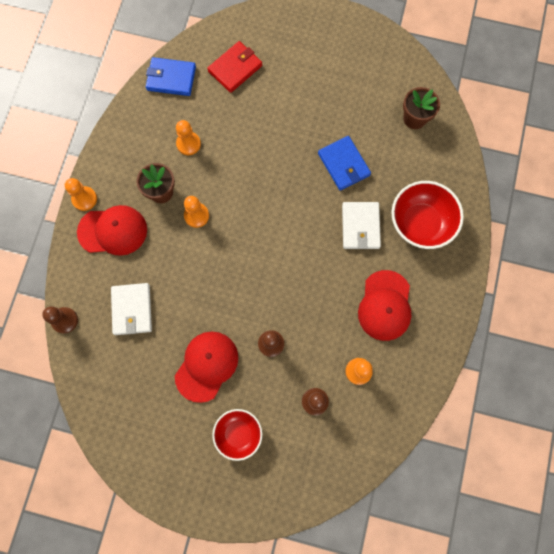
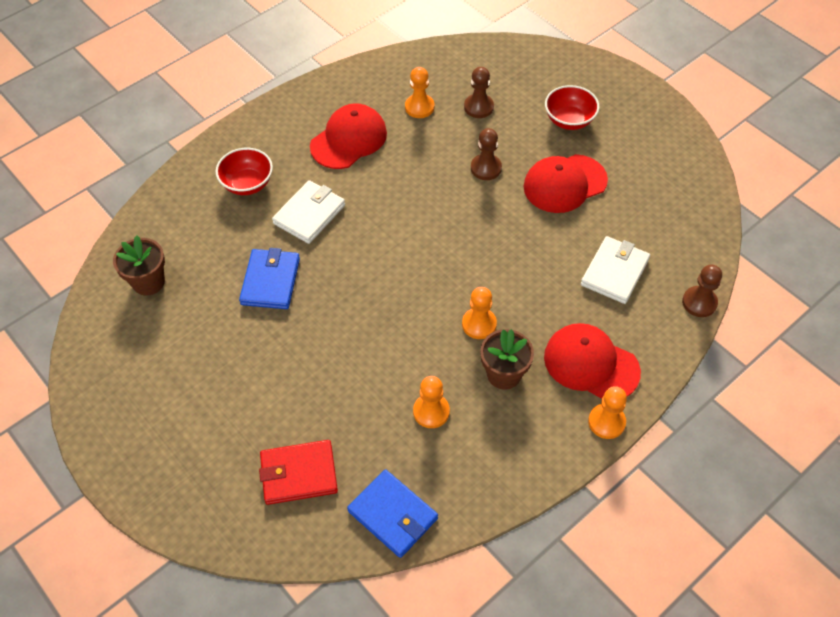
camera: 145 degrees left, 20 degrees down
(420, 223) = (247, 184): red bowl -> red bowl, size x0.65

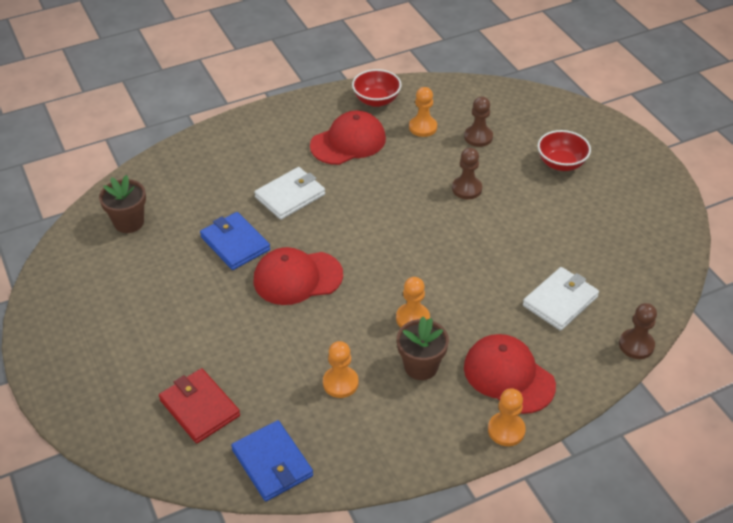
camera: 15 degrees right, 10 degrees down
(247, 184) = (244, 161): red bowl -> red bowl (376, 100)
(270, 281) = (235, 243): blue wallet -> blue wallet turned 60 degrees counterclockwise
(298, 474) = (199, 408): red wallet -> red wallet turned 45 degrees clockwise
(564, 184) = (538, 216): red cap -> red cap (297, 278)

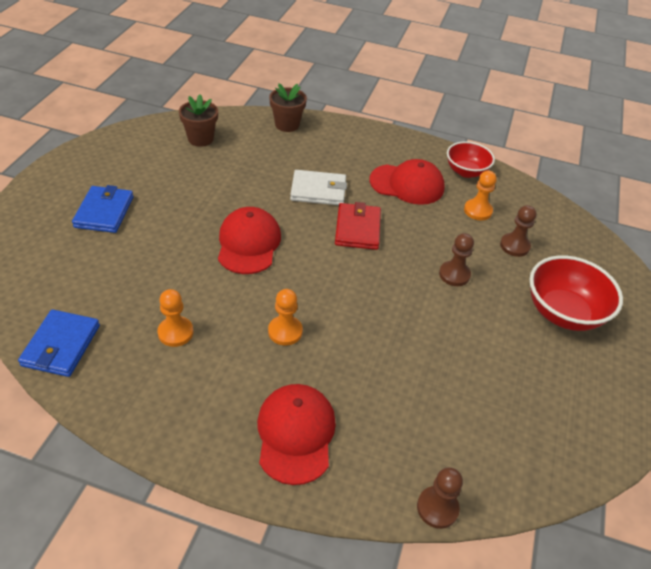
camera: 40 degrees right, 0 degrees up
(199, 408) = (76, 274): red wallet -> red wallet (357, 229)
(235, 243) = (242, 194): blue wallet -> blue wallet (104, 212)
(297, 278) = (248, 243): red cap -> red cap turned 60 degrees clockwise
(421, 366) = (243, 369): brown flower pot -> brown flower pot (287, 125)
(506, 430) = (235, 473): orange pawn -> none
(560, 301) = (417, 414): white wallet -> none
(561, 163) = (563, 312): red bowl -> red bowl, size x1.54

